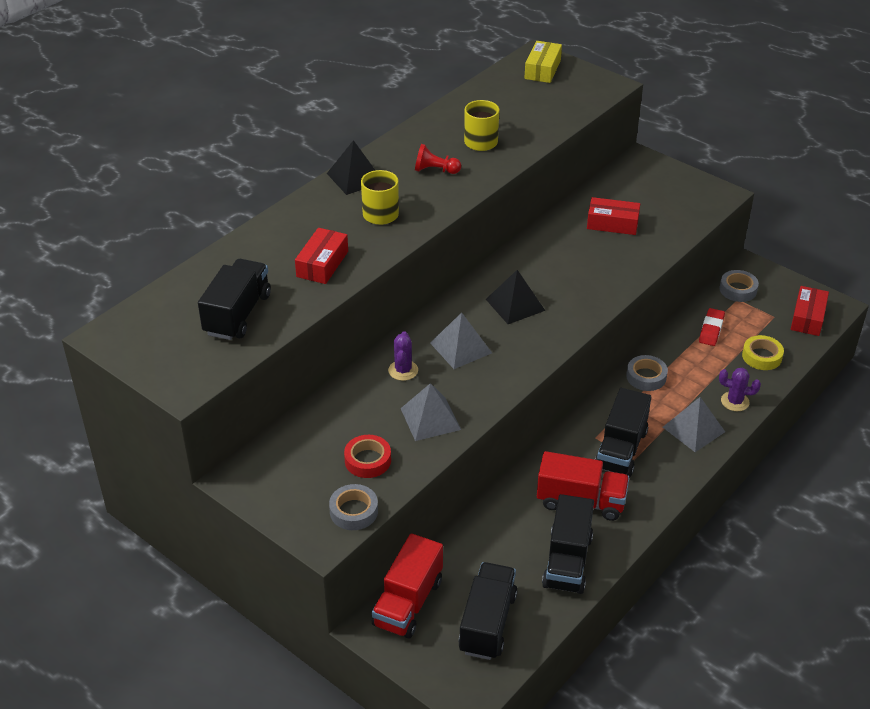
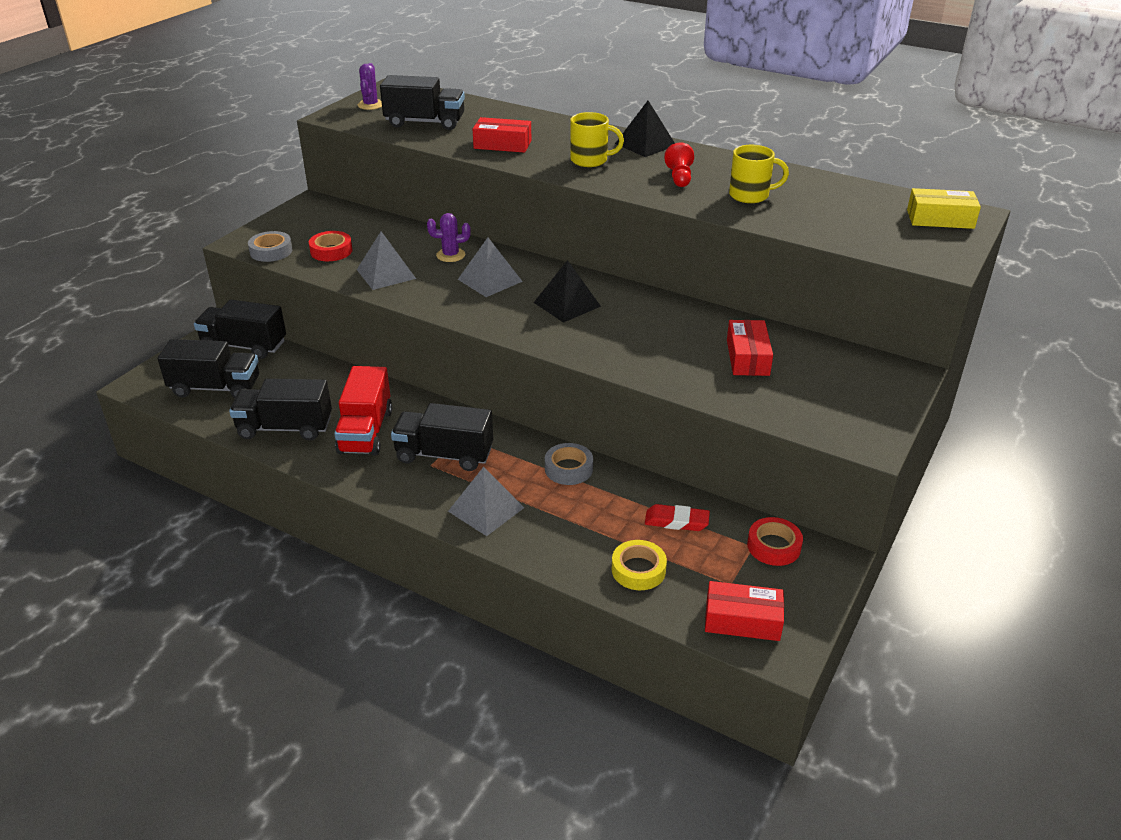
camera: 80 degrees right, 5 degrees down
(408, 602) = (244, 346): red truck -> black truck
(735, 401) = (542, 544): purple cactus -> purple cactus (370, 105)
(738, 289) = (773, 546): grey tape -> red tape

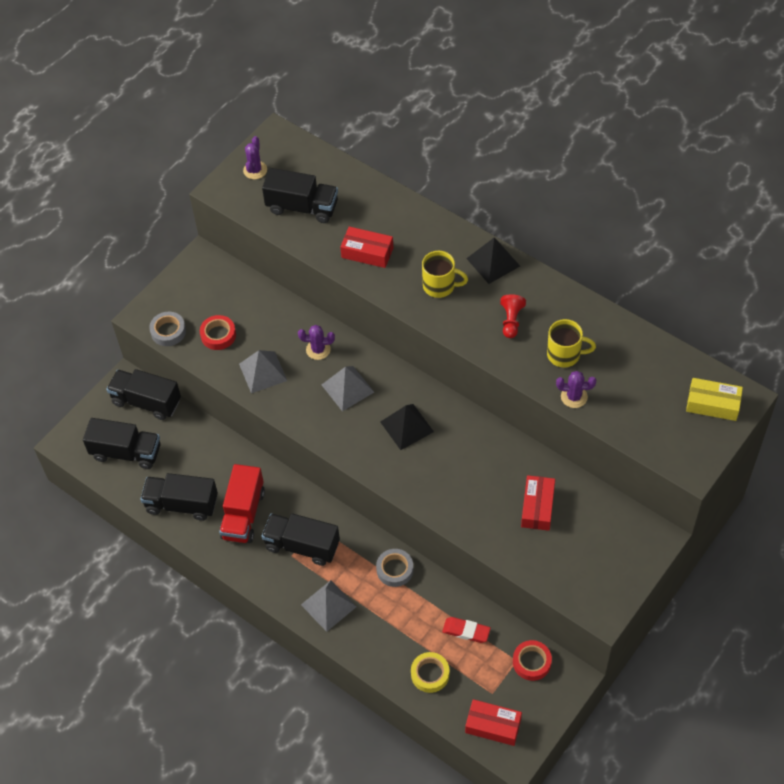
camera: 10 degrees right, 20 degrees up
(774, 222) = (574, 397): none -> purple cactus

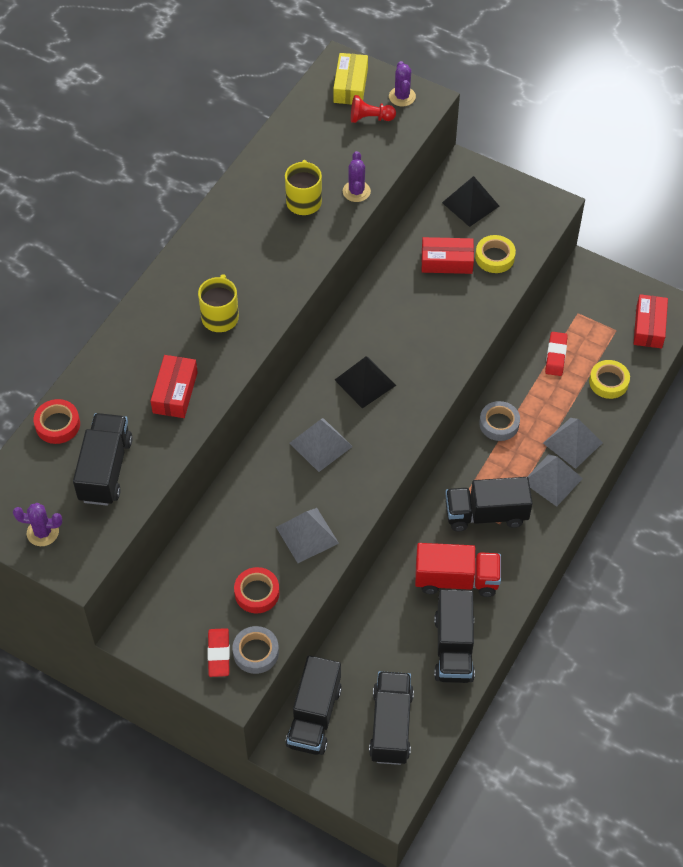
camera: 100 degrees left, 0 degrees up
(172, 308) = (219, 654): none -> red eraser
(302, 546) = (486, 514): black truck -> black truck turned 75 degrees clockwise
(318, 350) = (269, 481): purple cactus -> purple cactus (402, 96)
(366, 629) = (572, 442): none -> grey pyramid
(493, 262) = (182, 270): black pyramid -> black pyramid (470, 204)
(511, 321) = (264, 249): red pawn -> red pawn (370, 118)
(531, 662) = (577, 301): red tape -> red tape (57, 424)
(539, 549) = (494, 257): none -> yellow tape

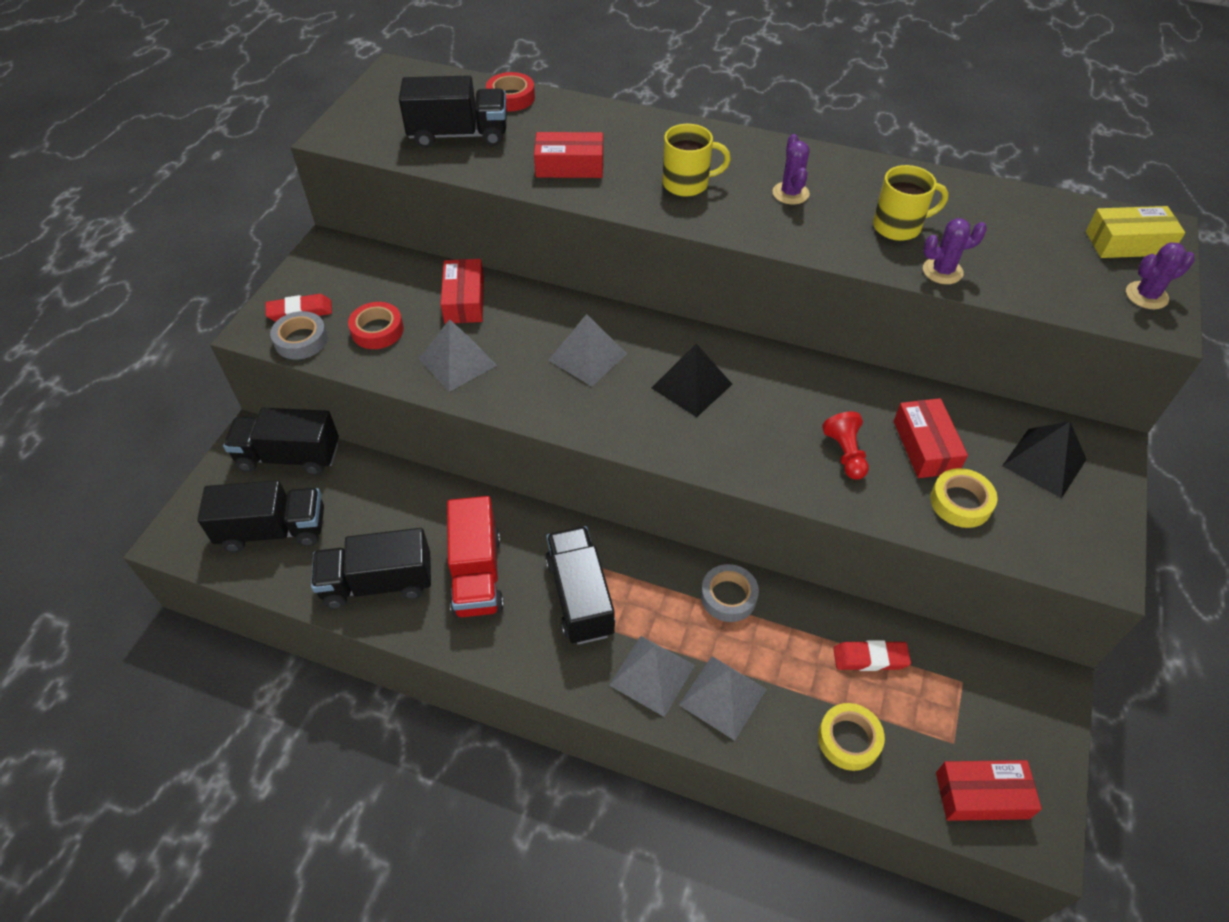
camera: 80 degrees right, 5 degrees down
(43, 532) = (378, 109): purple cactus -> purple cactus (790, 193)
(234, 525) = (464, 300): none -> red box
(370, 118) = (1082, 268): red pawn -> red pawn (845, 454)

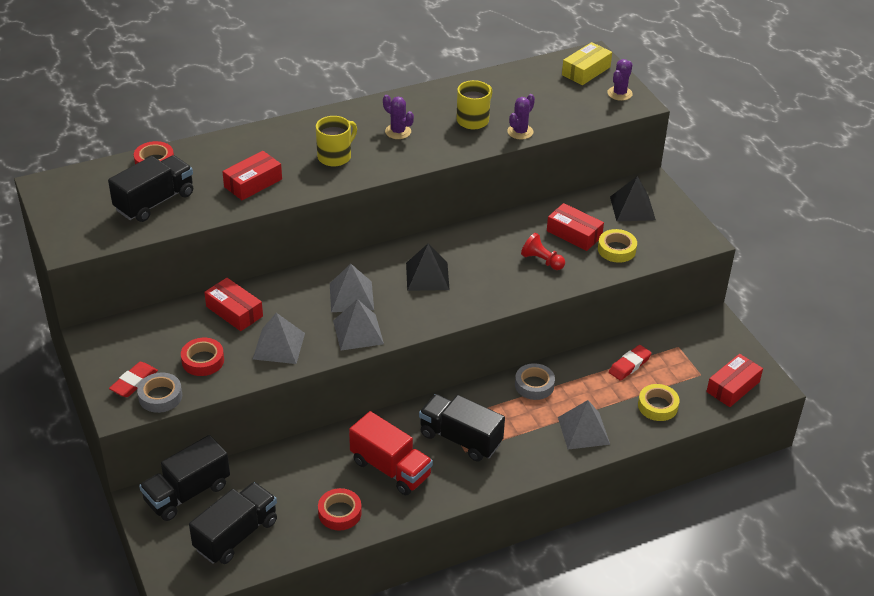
camera: 45 degrees left, 10 degrees down
(378, 583) = (339, 513): black truck -> red tape
(652, 675) = (540, 446): grey pyramid -> grey pyramid (358, 332)

